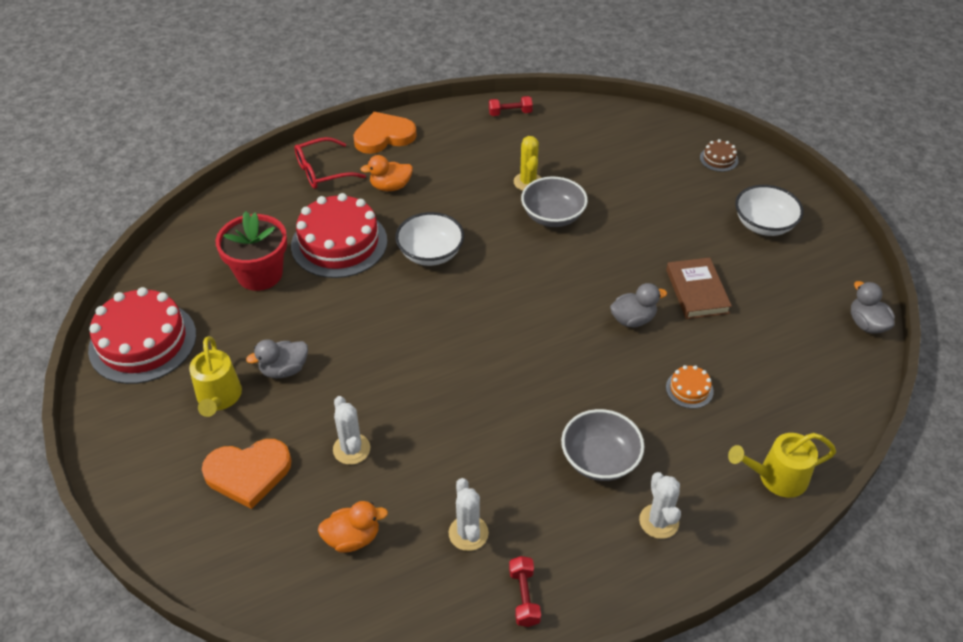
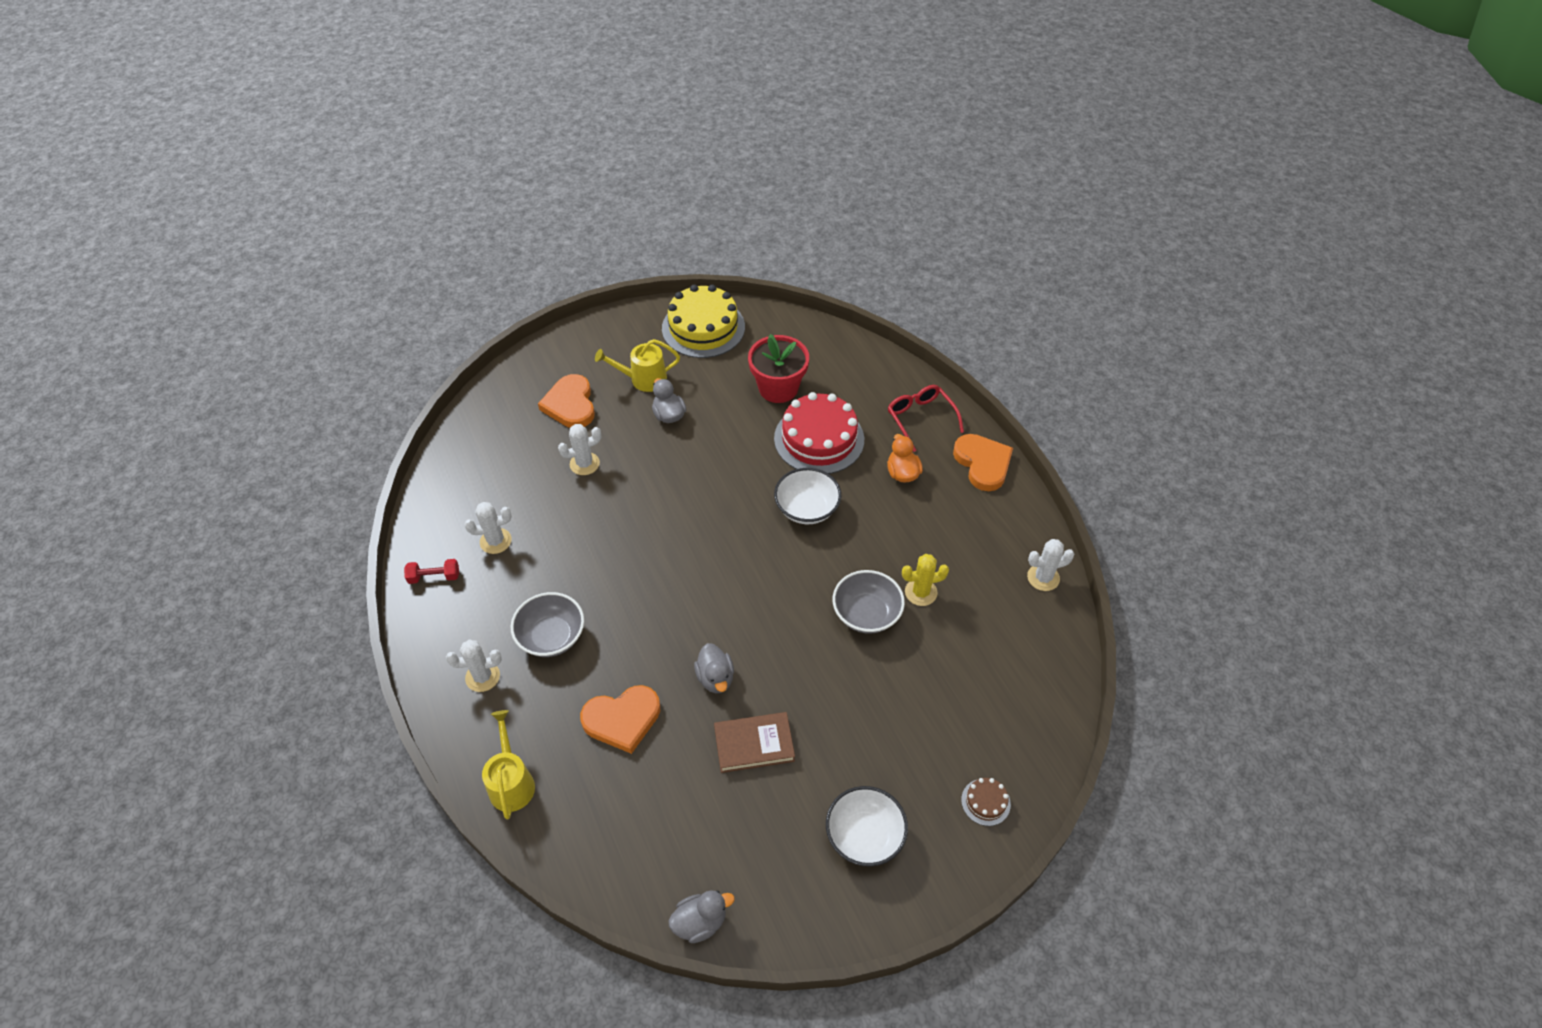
camera: 90 degrees right, 5 degrees up
(143, 342) = (703, 328): red cake -> yellow cake
(353, 538) = (504, 470): orange duck -> none
(510, 113) = (1043, 578): red dumbbell -> white cactus
(689, 389) = (622, 719): orange cake -> orange heart

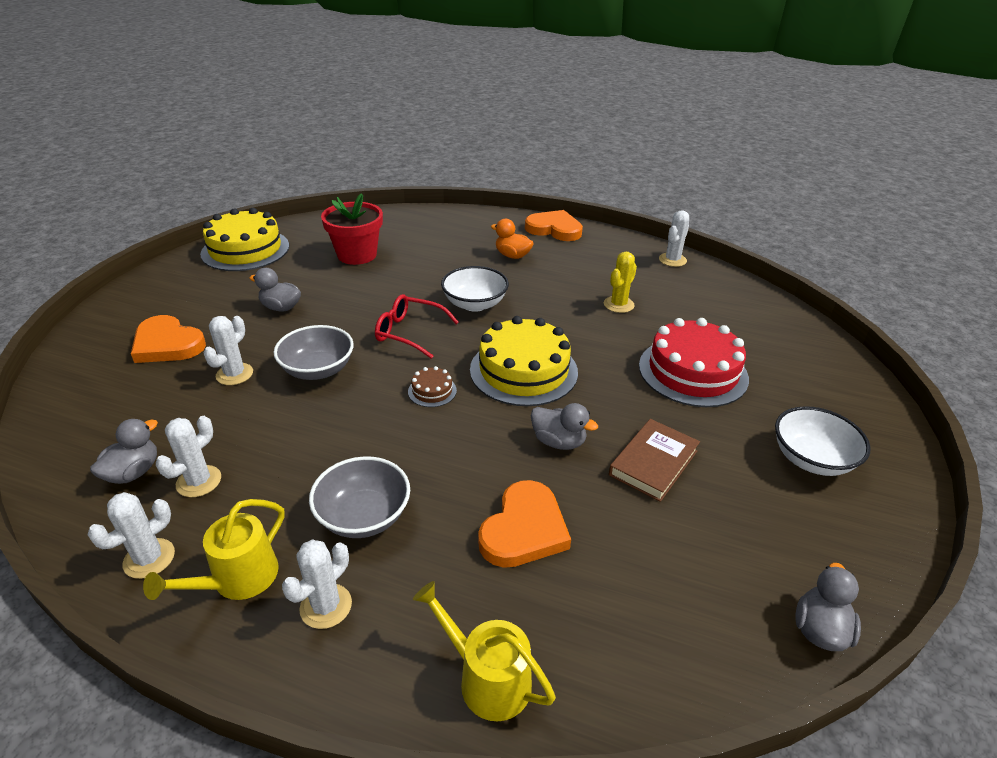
camera: 45 degrees left, 15 degrees down
(434, 577) = (149, 558): red dumbbell -> white cactus
(471, 508) = (133, 472): none -> grey duck
(643, 379) = (227, 298): yellow watering can -> yellow watering can (238, 579)
(765, 601) = (523, 370): none -> yellow cake
(819, 439) = (428, 266): red cake -> red cake (693, 372)
(866, 614) = (604, 335): grey bowl -> grey bowl (318, 370)
(921, 419) = (483, 227): red glasses -> red glasses (409, 332)
(985, 802) = (834, 383): brown cake -> brown cake (432, 391)

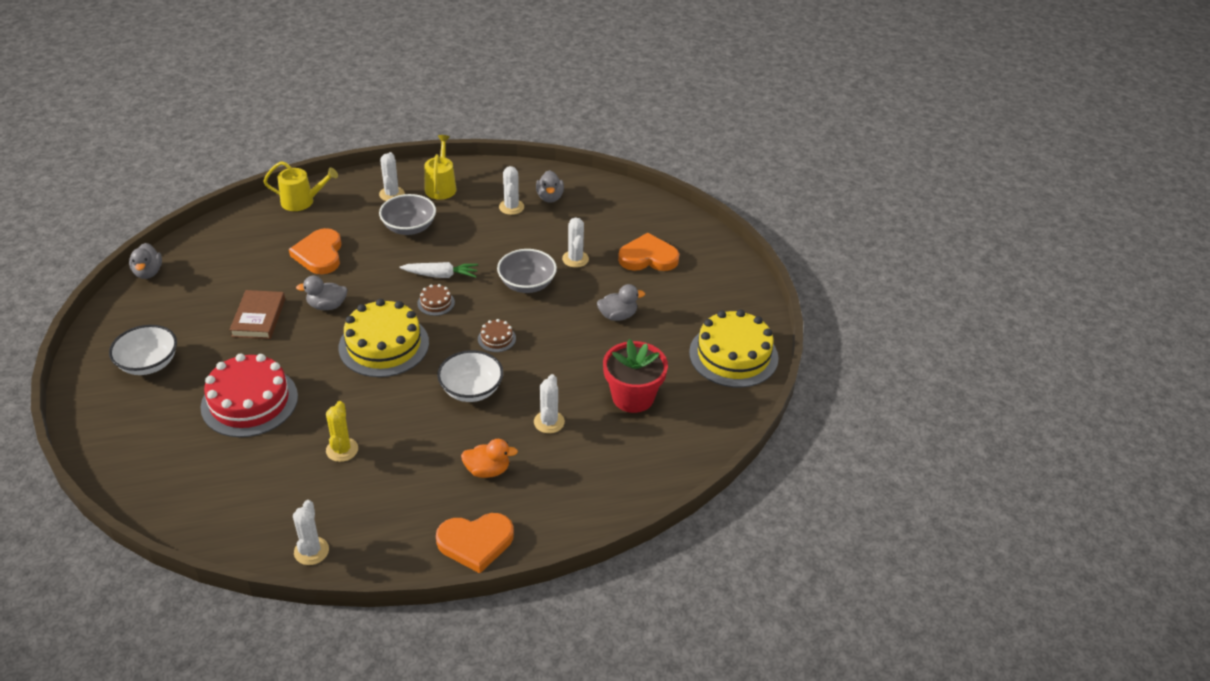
camera: 145 degrees right, 5 degrees up
(149, 558) = (490, 177): white cactus -> white cactus (549, 422)
(395, 421) = (441, 275): none -> white carrot
(409, 332) = (496, 338): red glasses -> brown cake

